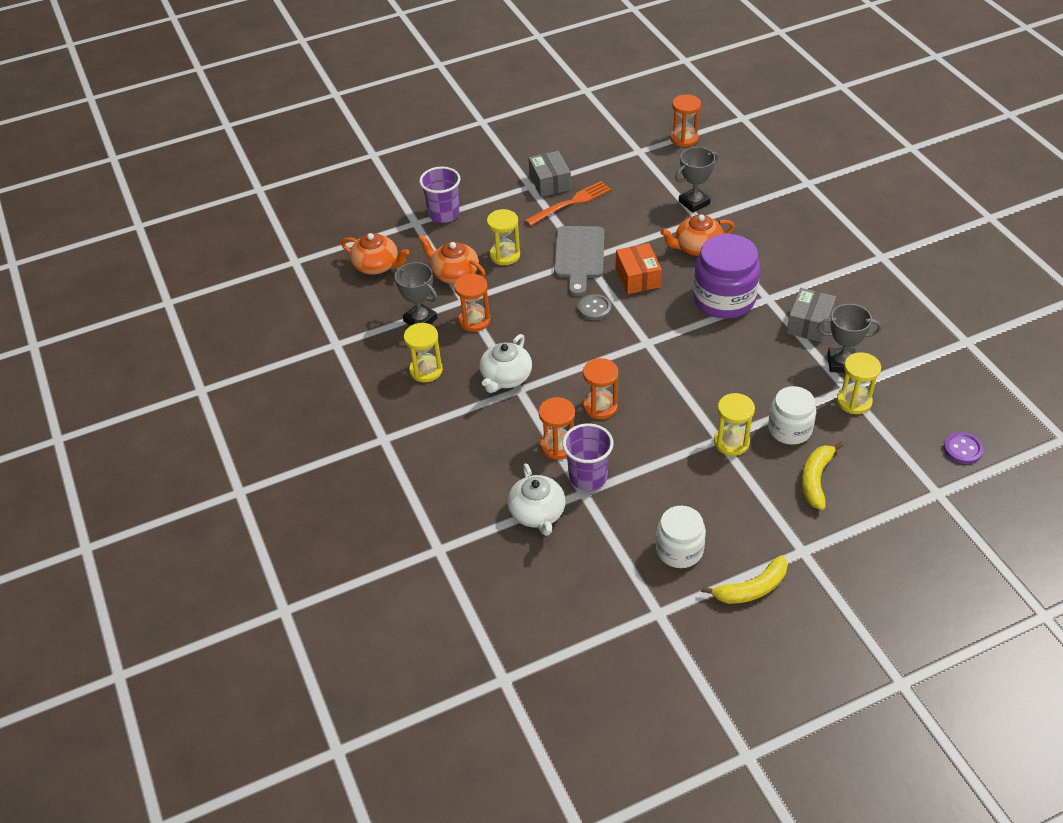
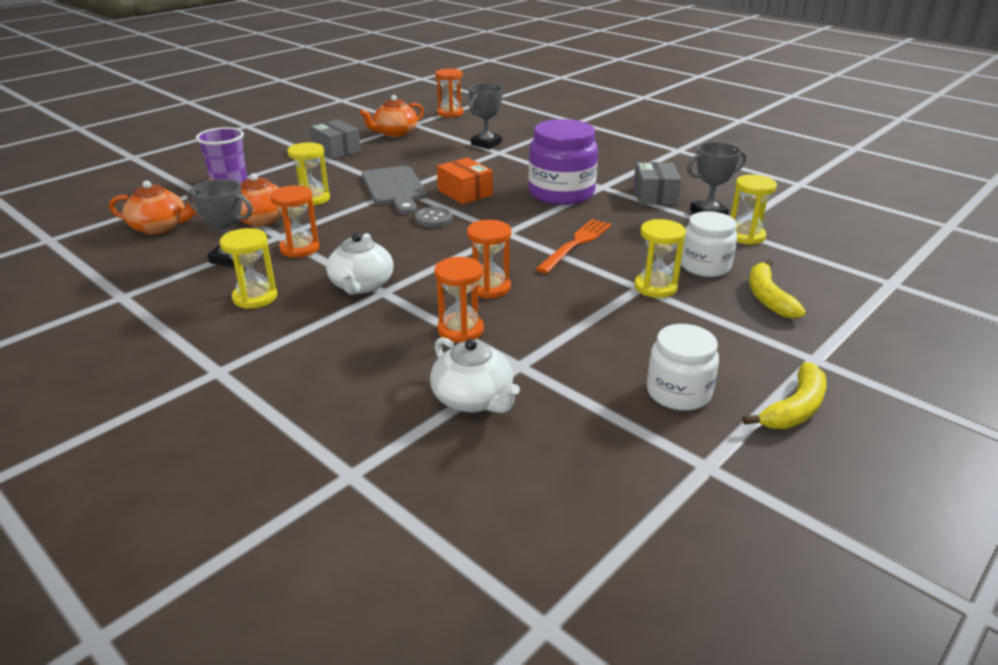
camera: 25 degrees left, 15 degrees down
(571, 203) = (365, 159): orange fork -> orange fork (576, 244)
(588, 477) = (516, 349): purple cup -> none
(697, 247) = (509, 167): orange teapot -> orange teapot (395, 133)
(962, 449) = (876, 248): purple button -> none

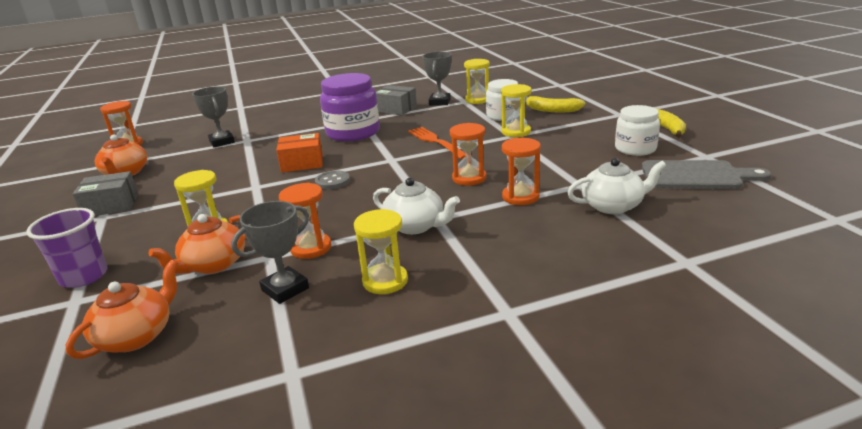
camera: 60 degrees left, 5 degrees down
(394, 188) = (249, 189): grey cutting board -> grey cutting board (696, 176)

